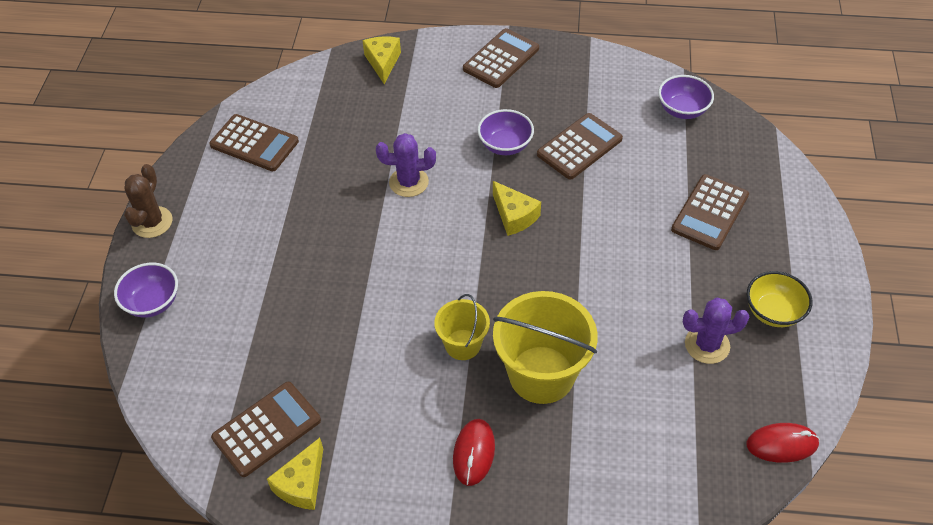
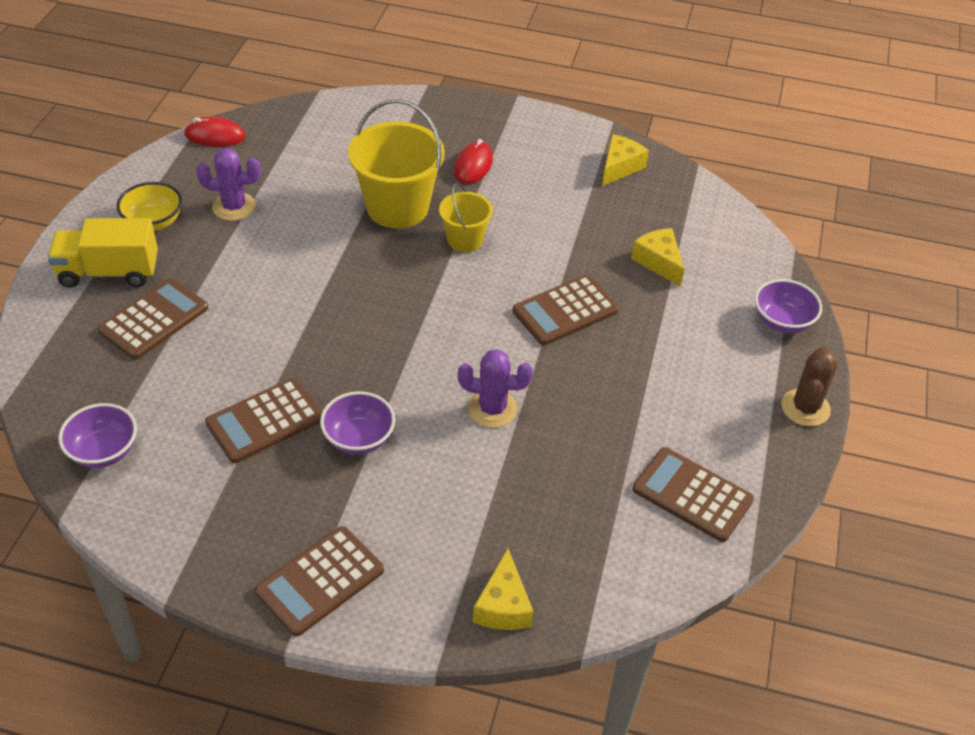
camera: 175 degrees left, 5 degrees down
(267, 429) = (652, 205): brown calculator -> brown calculator (565, 311)
(514, 216) = (376, 350): yellow cheese -> yellow cheese (658, 262)
(777, 250) = (109, 272): none -> yellow truck

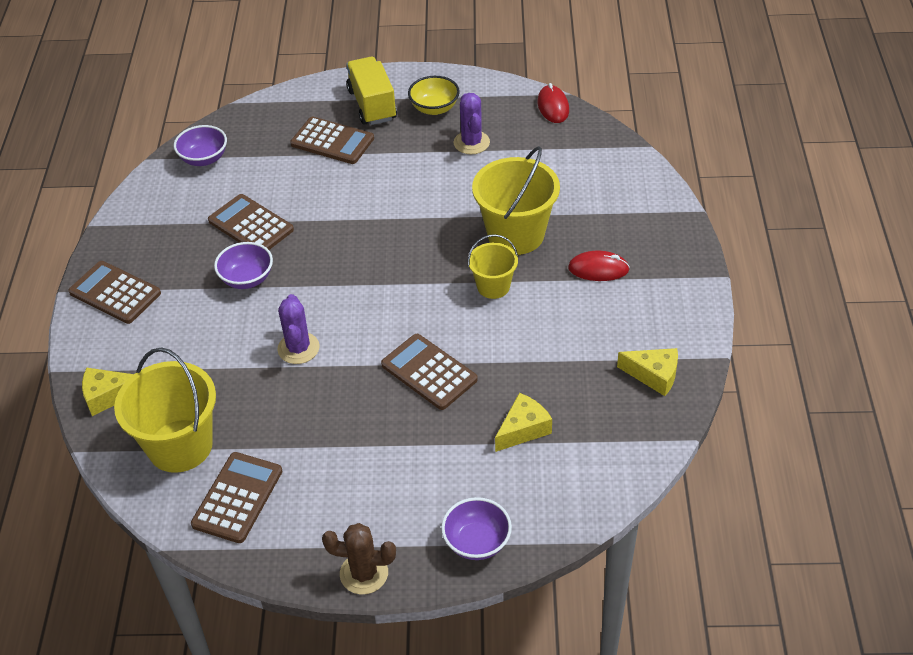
camera: 80 degrees right, 0 degrees up
(605, 539) = (180, 446): none -> yellow bucket

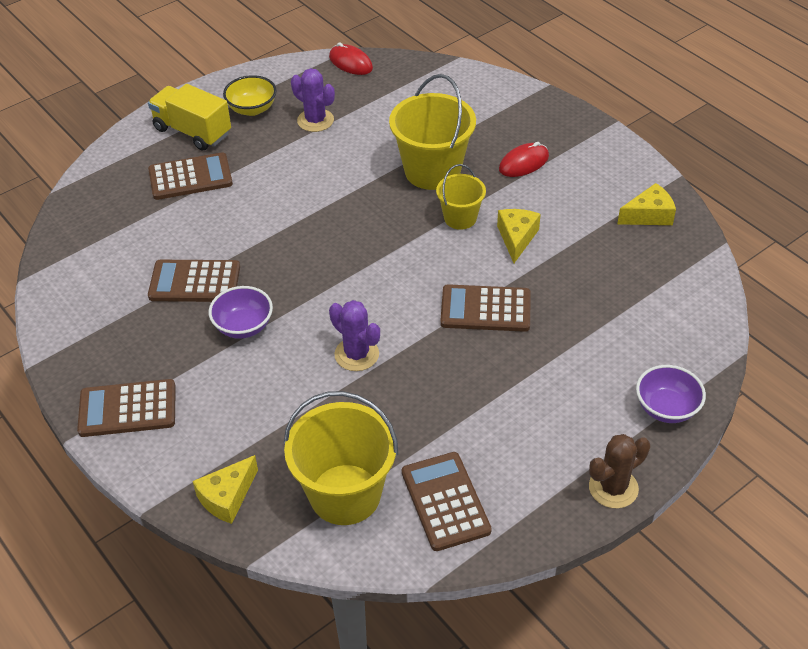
camera: 40 degrees left, 0 degrees up
(204, 159) = (81, 251): purple bowl -> none
(523, 429) = (604, 307): yellow cheese -> yellow cheese (516, 238)

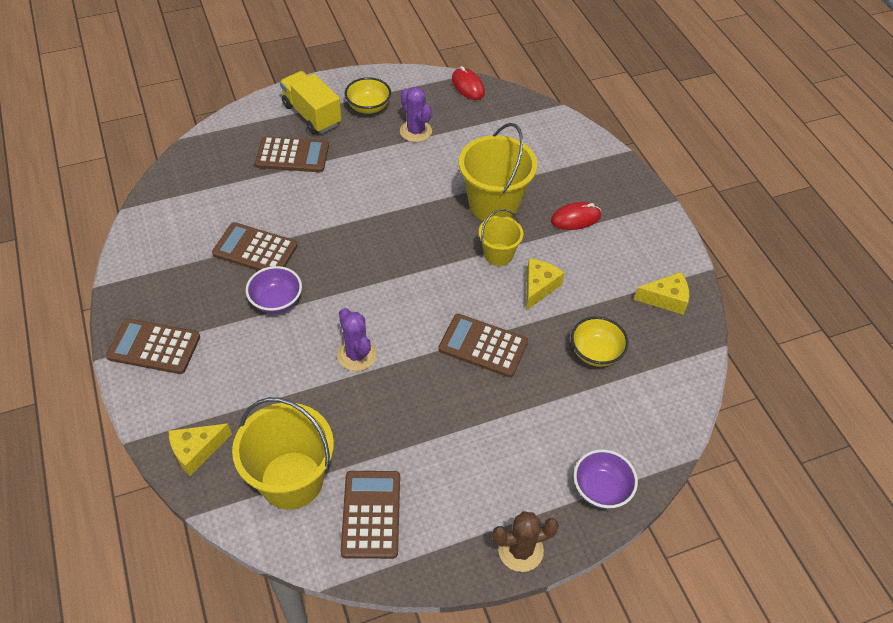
camera: 15 degrees right, 5 degrees up
(602, 284) = (595, 352): none -> yellow bowl

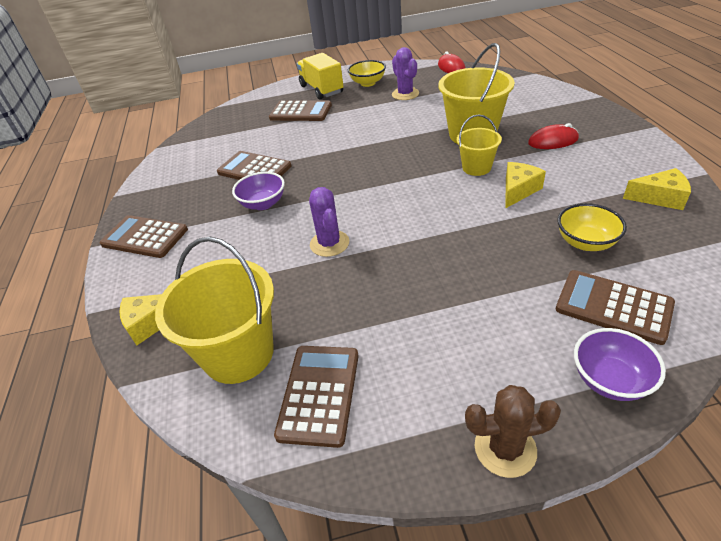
camera: 15 degrees right, 10 degrees down
(483, 346) = (459, 237): brown calculator -> brown calculator (613, 307)

